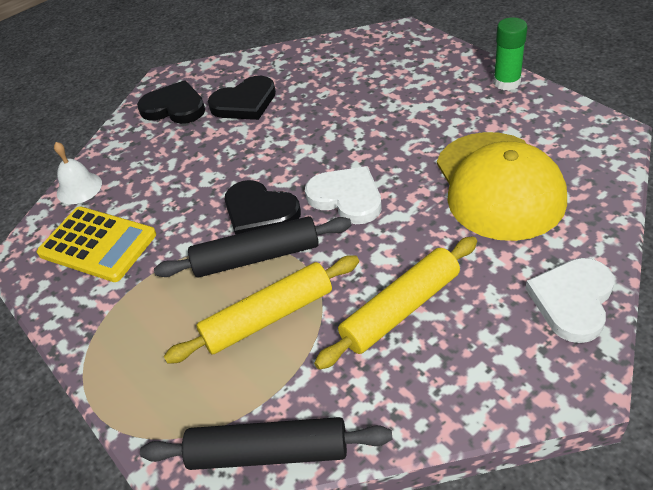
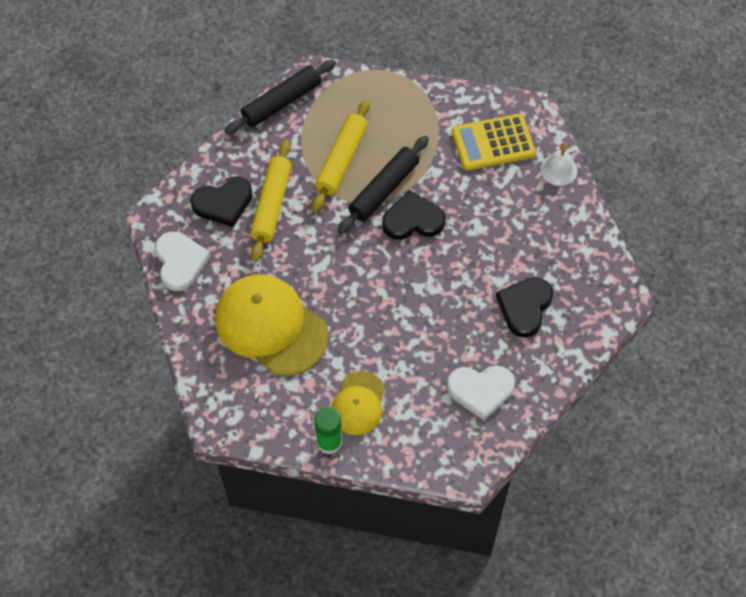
camera: 135 degrees right, 15 degrees up
(174, 107) = (577, 272): black heart -> black heart (223, 203)
(346, 198) = (365, 261): white heart -> white heart (480, 390)
(457, 96) = (358, 403): none -> yellow cap

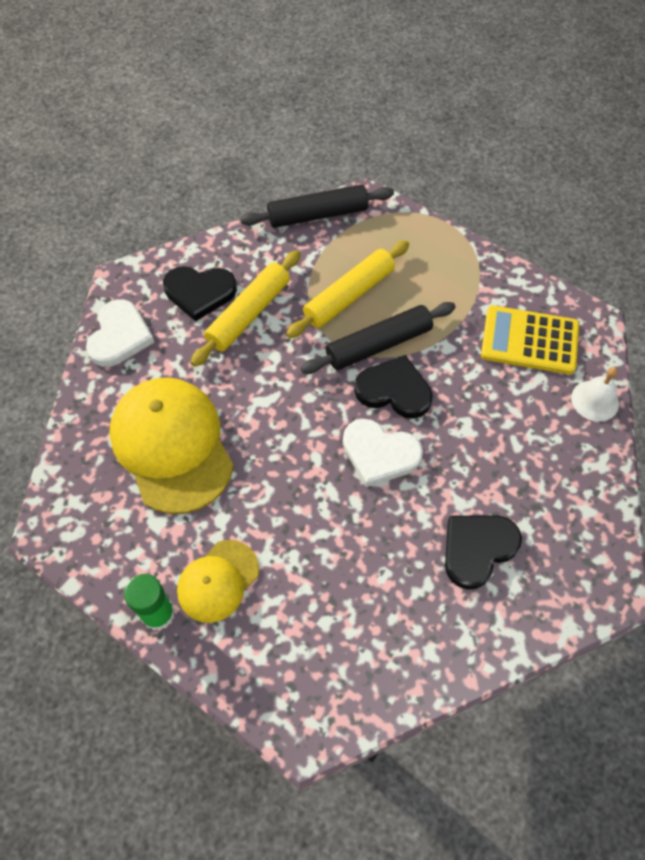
camera: 25 degrees right, 0 degrees up
(480, 390) = (372, 632): white heart -> white heart (379, 454)

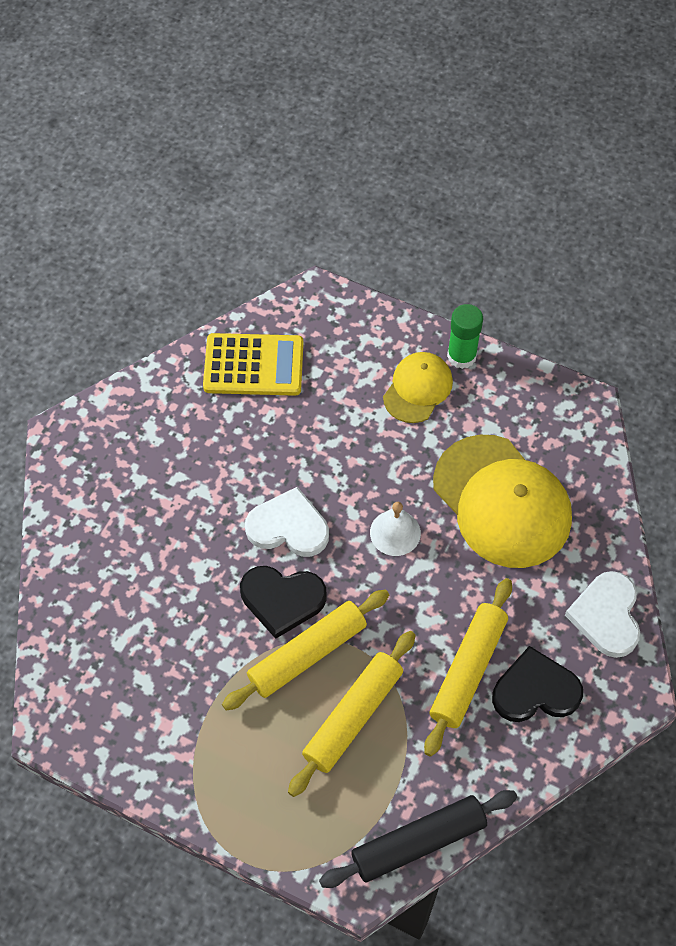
camera: 170 degrees right, 0 degrees up
(378, 344) = (307, 654): black rolling pin -> yellow rolling pin
(477, 549) = (184, 451): black heart -> none
(529, 340) = (130, 689): yellow calculator -> yellow calculator (253, 365)
(595, 400) = (59, 624): white bell -> white bell (395, 532)

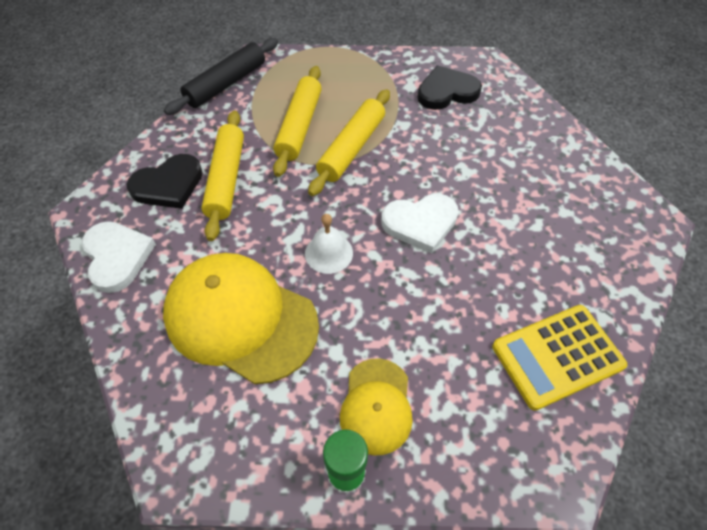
camera: 155 degrees right, 5 degrees down
(282, 600) = (391, 173): black heart -> black heart (447, 92)

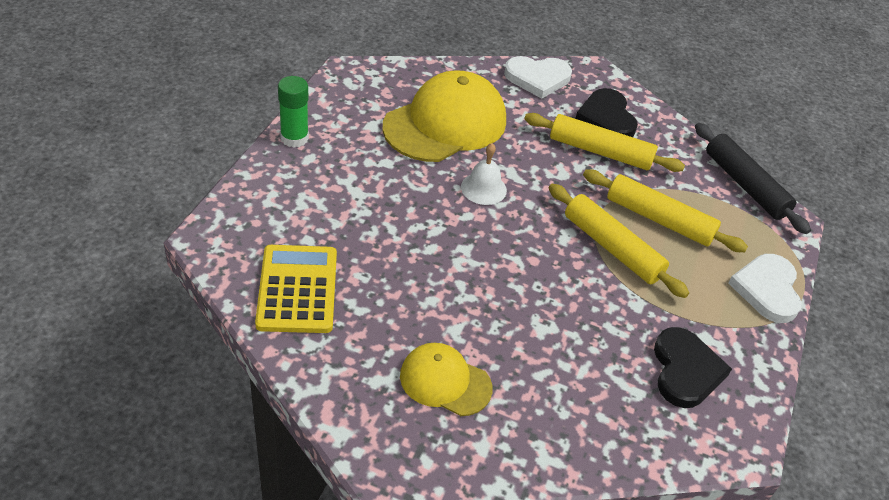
camera: 105 degrees right, 10 degrees down
(376, 406) = (330, 168): yellow cap -> yellow cap (445, 381)
(420, 223) = (488, 260): white heart -> white heart (767, 290)

